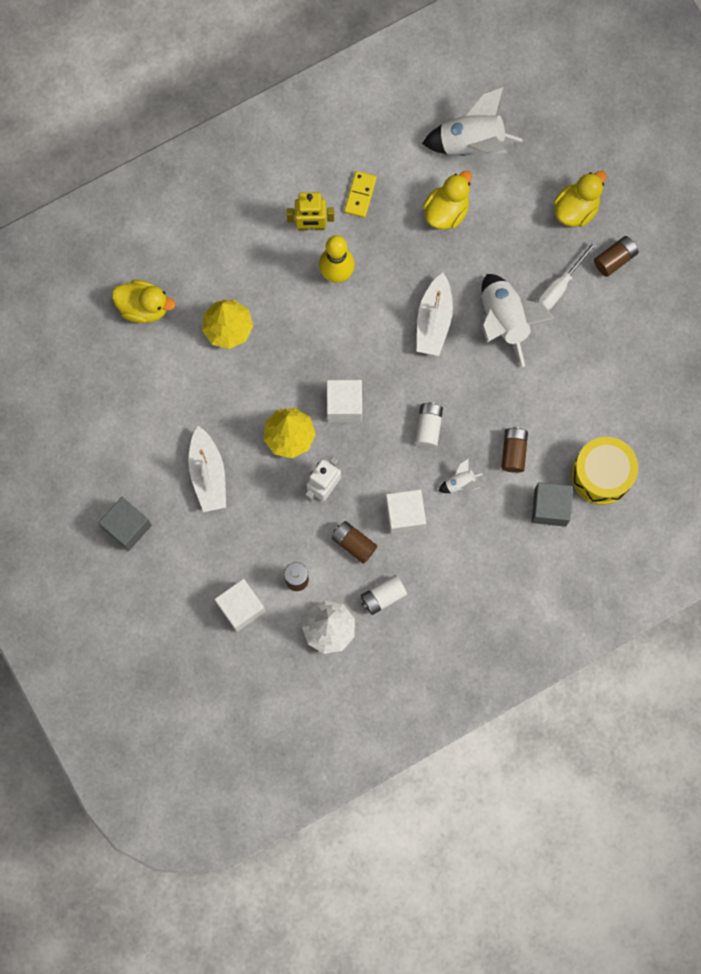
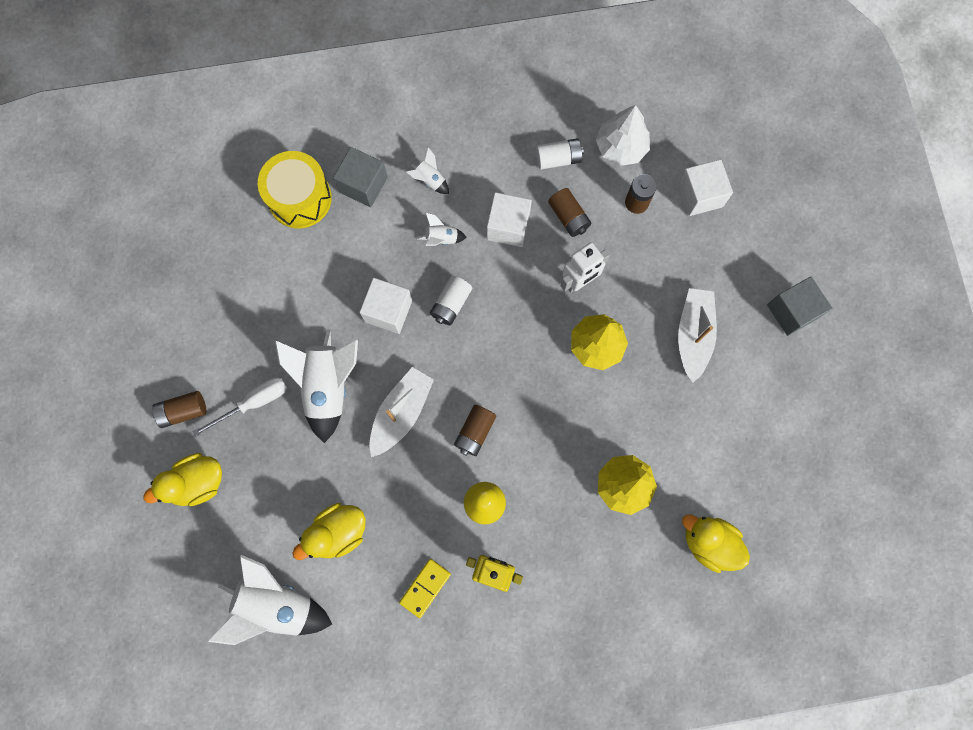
camera: 160 degrees left, 0 degrees up
(344, 405) = (528, 357): white cube -> white cube (388, 311)
(492, 534) = (430, 180): none -> white rocket
(513, 452) = (376, 250): brown battery -> brown battery (475, 432)

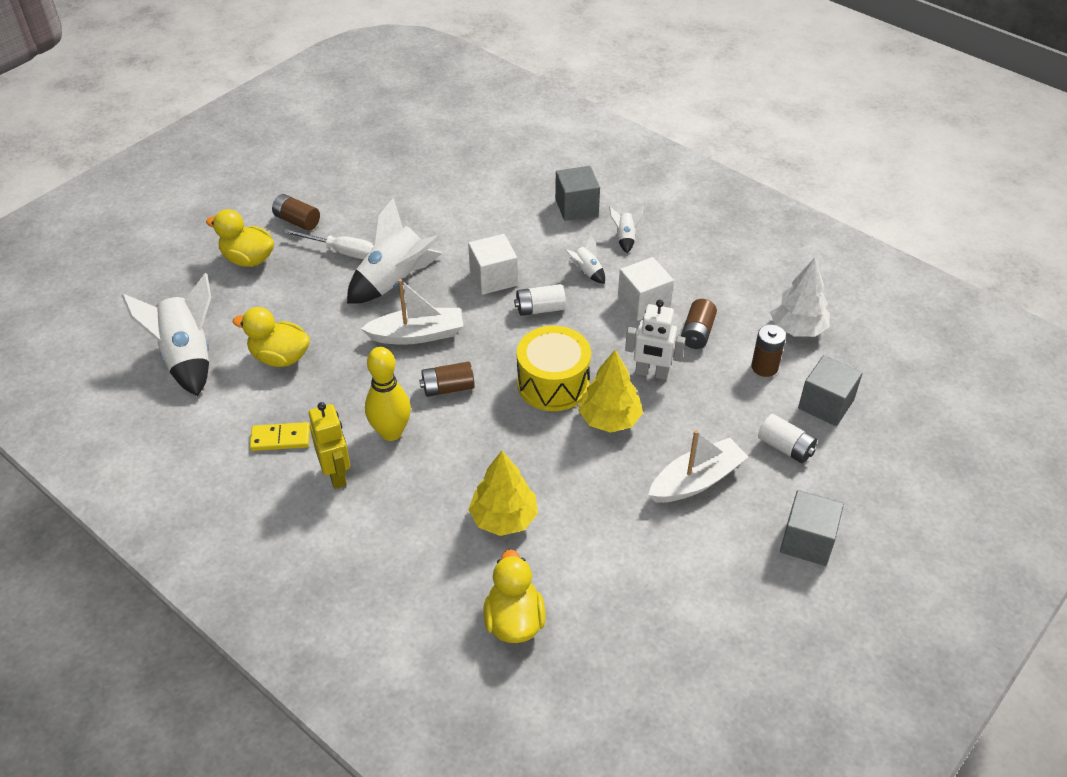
camera: 50 degrees right, 30 degrees down
(299, 198) = (526, 183): yellow drum -> yellow drum (553, 383)
(558, 159) = (737, 297): white battery -> white battery (785, 447)
(700, 195) = (825, 404): white cube -> grey cube

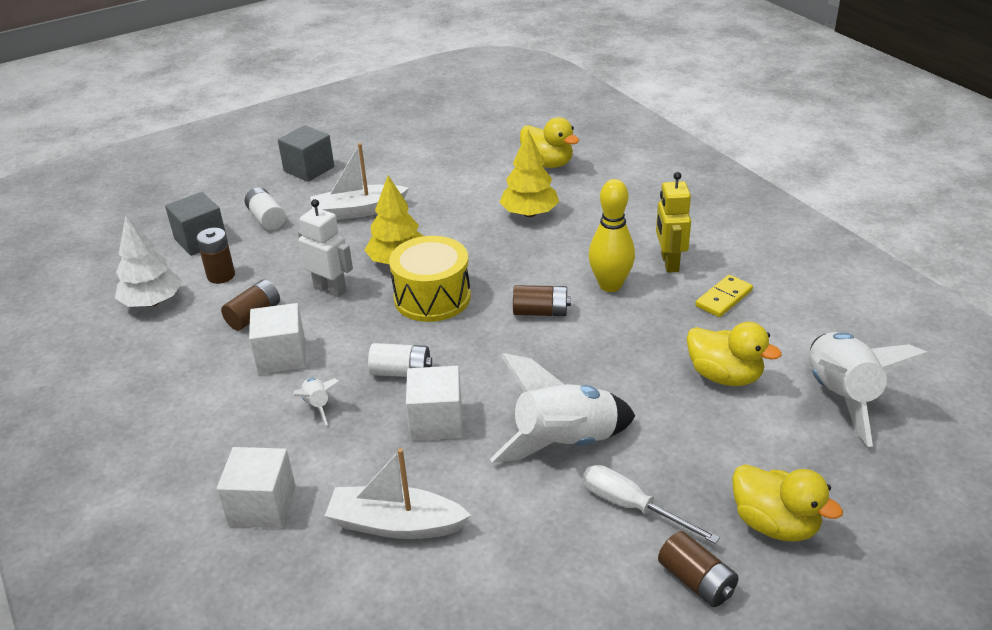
camera: 160 degrees left, 10 degrees down
(280, 439) = (723, 298): yellow domino -> yellow domino turned 60 degrees counterclockwise
(417, 335) = (556, 371): white boat -> white boat (396, 524)
(514, 621) = (547, 163): yellow duck -> yellow duck turned 60 degrees counterclockwise
(576, 207) = (262, 506): grey cube -> white cube
(625, 238) = (236, 441): white rocket -> none

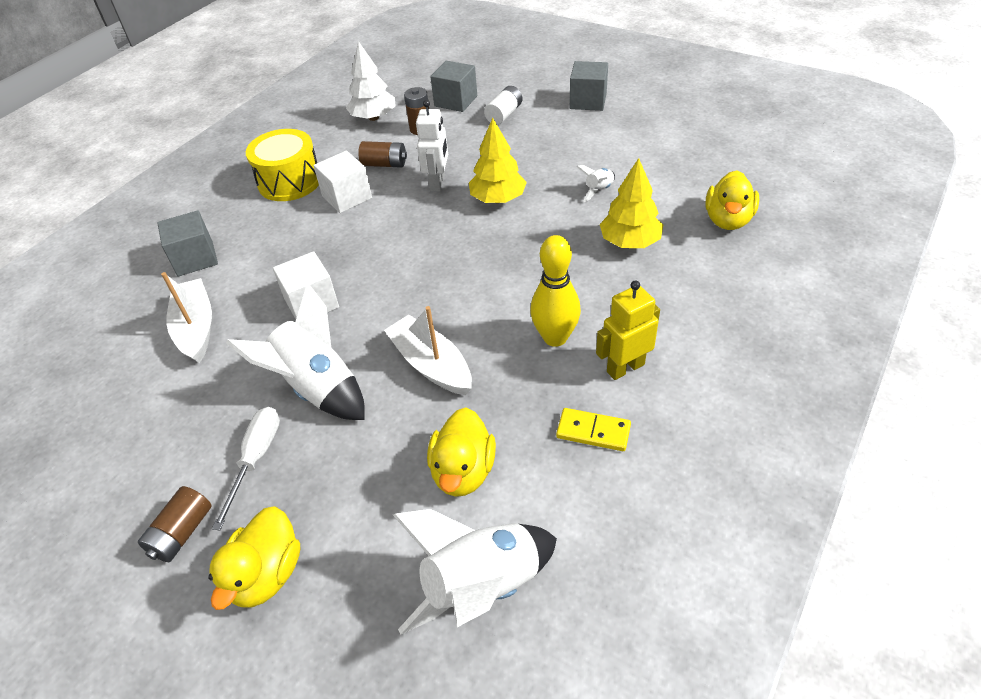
camera: 65 degrees right, 10 degrees up
(262, 506) = (195, 258): white cube -> grey cube
(317, 405) = (302, 237): white rocket -> white rocket (599, 190)
(358, 211) = (550, 150): white boat -> white boat (431, 365)
(401, 372) = (359, 261): white battery -> none
(432, 297) = (462, 237): yellow drum -> yellow drum (289, 181)
(541, 312) = (483, 307): brown battery -> none

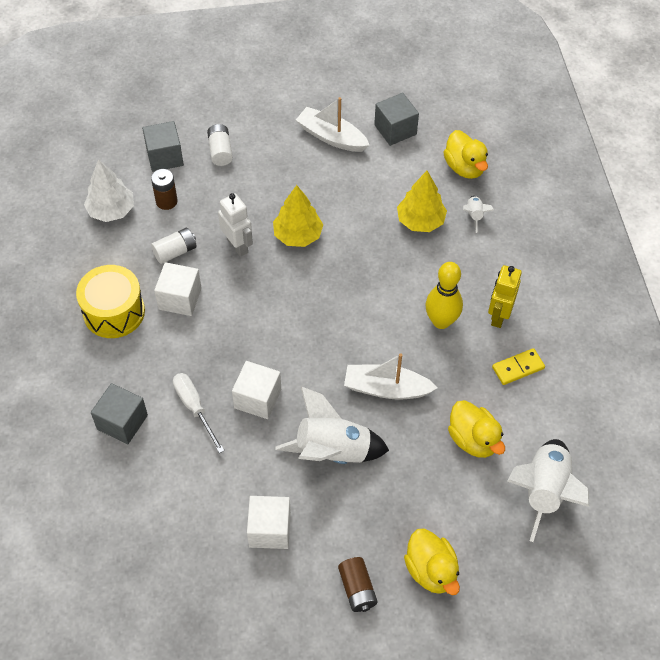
camera: 45 degrees left, 10 degrees up
(184, 417) = (269, 529): none -> white cube
(196, 328) = (196, 470): white boat -> white boat (331, 137)
(256, 459) = (348, 519): white screwdriver -> white screwdriver (194, 408)
(384, 164) = (175, 251): brown battery -> white battery
(588, 101) = (273, 104): grey cube -> grey cube (395, 130)
(599, 190) = (361, 188): white rocket -> white rocket (474, 215)

